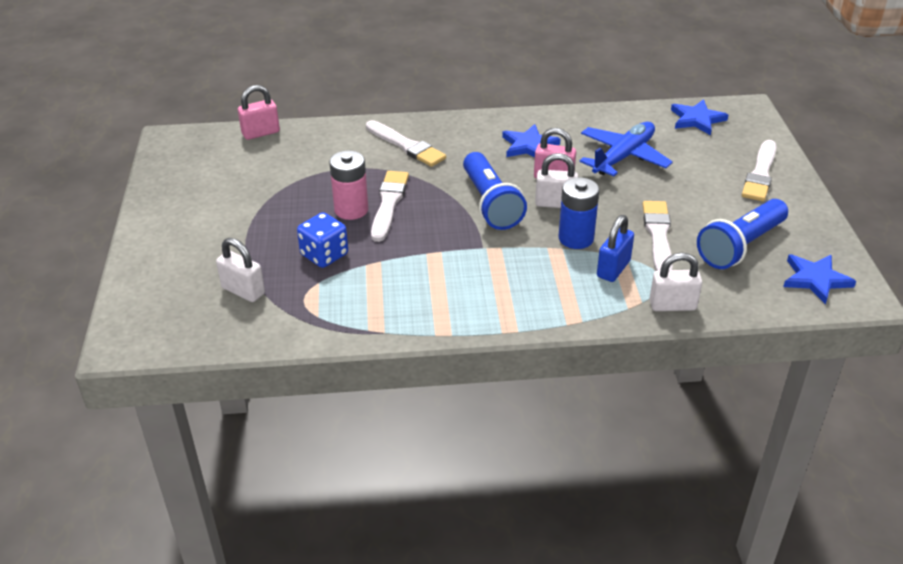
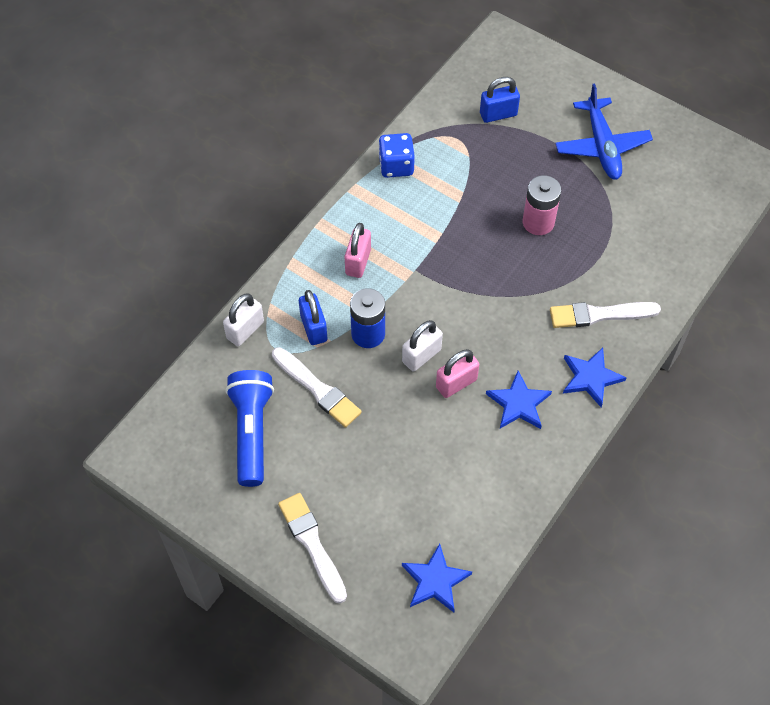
camera: 130 degrees right, 20 degrees up
(243, 291) = (498, 114): white padlock -> blue padlock
(261, 133) = (710, 229): pink padlock -> pink padlock (358, 262)
(324, 255) = (496, 176): blue dice -> blue dice (396, 166)
(389, 204) = (524, 249): white brush -> none
(490, 204) = (462, 313): blue flashlight -> none
(623, 157) = (436, 461): blue plane -> blue plane (602, 146)
(815, 279) = (173, 444): blue star -> blue star (590, 378)

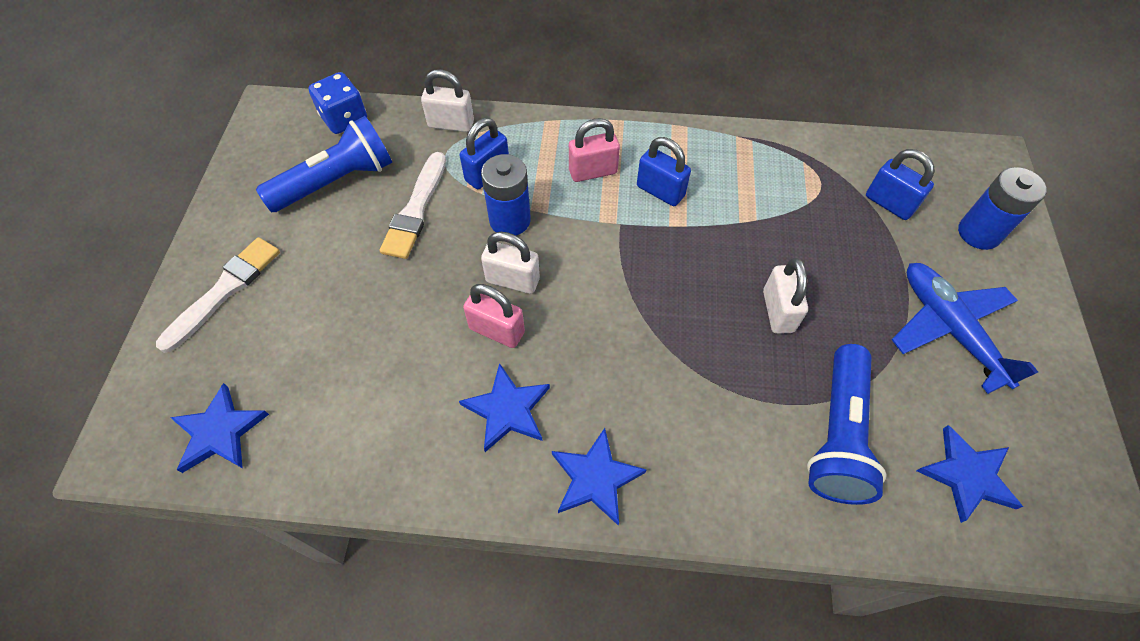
camera: 60 degrees right, 0 degrees up
(396, 166) = (737, 148): blue dice -> blue dice (344, 119)
(403, 231) = (660, 191): none -> blue padlock
(538, 222) = (778, 311): pink battery -> white padlock
(549, 85) = (979, 233): none -> blue battery
(600, 314) = (698, 444): white brush -> none
(602, 146) = (949, 329): blue plane -> blue plane turned 105 degrees clockwise
(633, 243) = (837, 435): none -> blue flashlight
(688, 200) = (967, 475): none -> blue star

